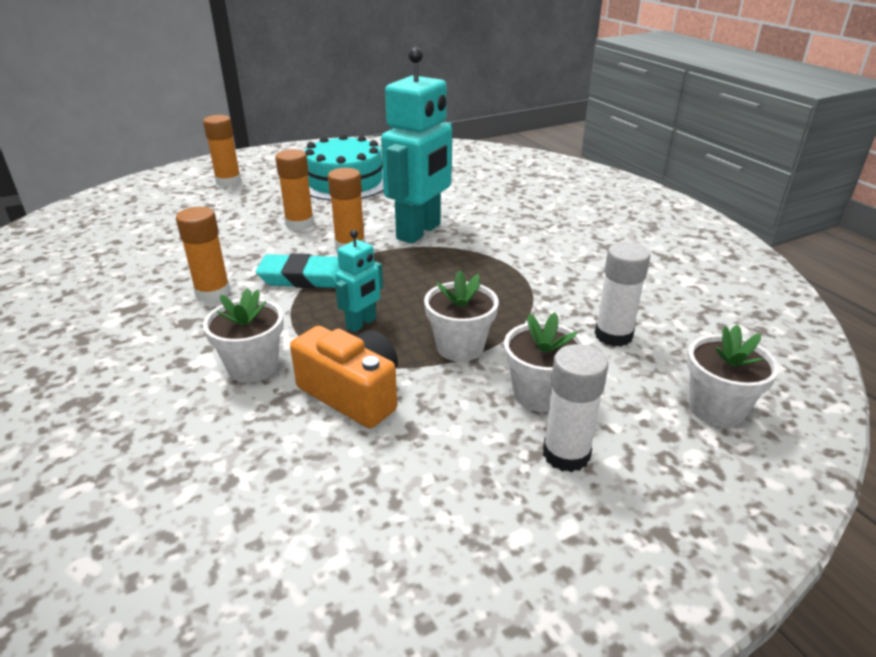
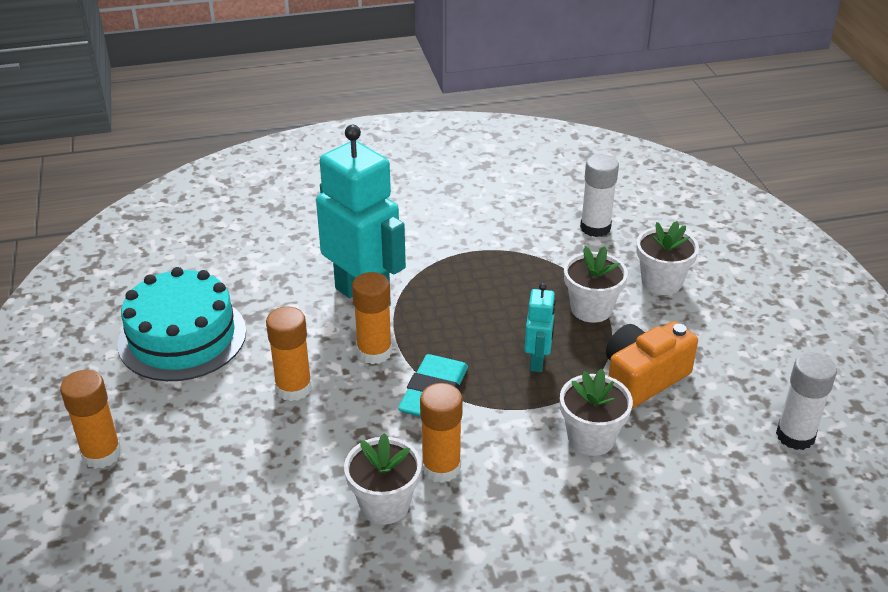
camera: 75 degrees left, 5 degrees up
(361, 323) = (537, 361): turquoise robot -> turquoise robot turned 45 degrees clockwise
(566, 454) = (727, 286): white glue stick -> white glue stick (795, 436)
(716, 408) = (690, 211): white flower pot -> white flower pot (384, 504)

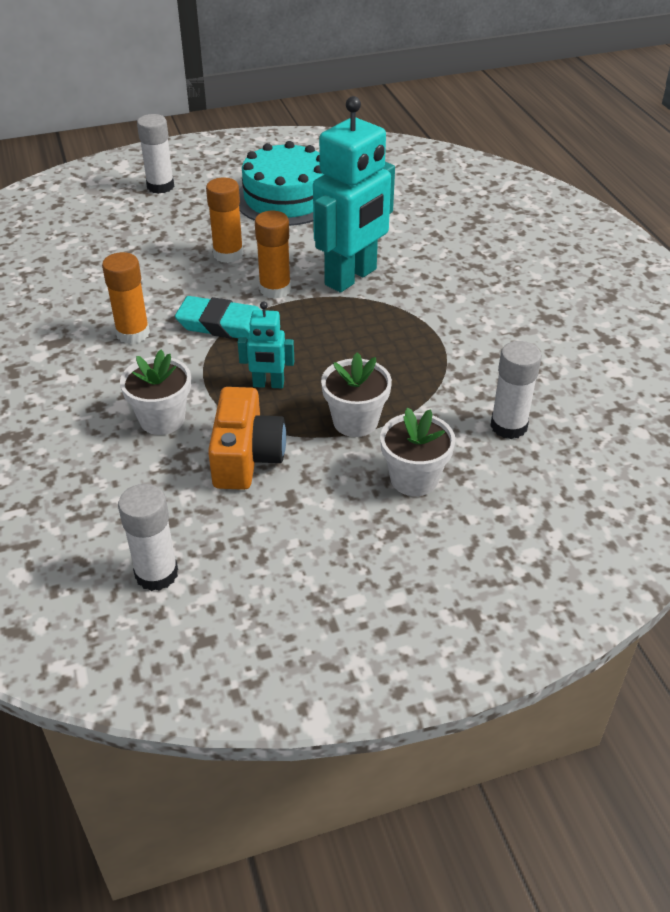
camera: 85 degrees right, 5 degrees up
(101, 454) = (160, 186): orange glue stick -> white glue stick
(384, 504) = (96, 308): white flower pot -> none
(643, 378) = (246, 457): orange camera -> orange camera turned 45 degrees clockwise

